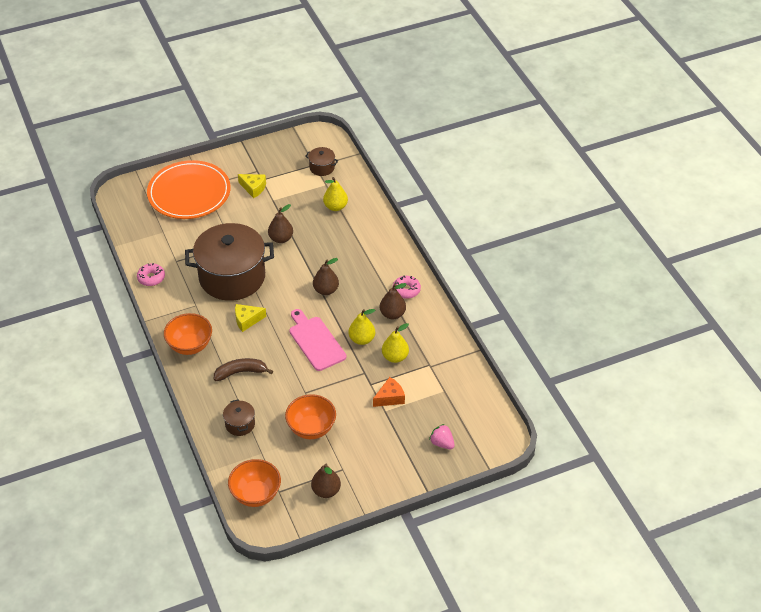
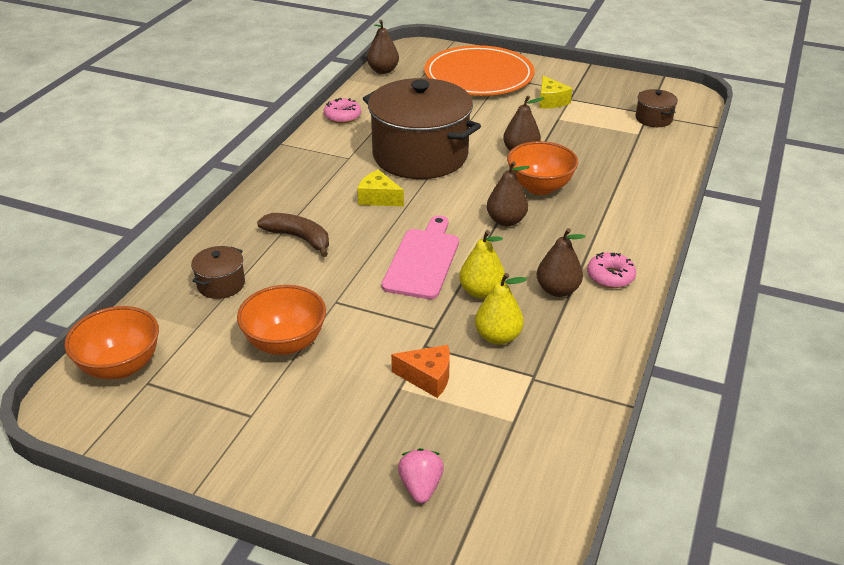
camera: 45 degrees right, 10 degrees down
(190, 346) = (289, 186): orange bowl -> orange bowl (539, 187)
(326, 491) = (194, 425): brown pear -> brown pear (383, 71)
(335, 207) = (624, 156): yellow pear -> none

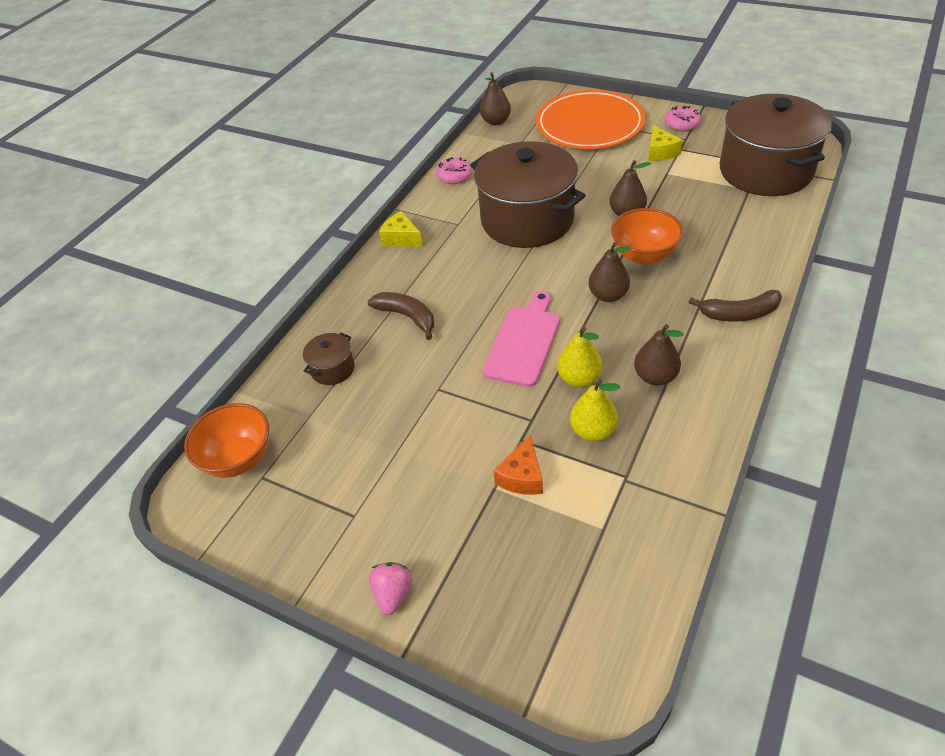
camera: 10 degrees right, 10 degrees up
(285, 343) = (389, 435): orange bowl -> none
(378, 198) = (484, 270): yellow cheese -> yellow cheese (401, 238)
(421, 487) = (509, 600): pink strawberry -> pink strawberry (393, 594)
(428, 377) = (522, 476): orange cheese -> orange cheese turned 90 degrees clockwise
(610, 276) = (709, 361): pink donut -> pink donut (681, 124)
(636, 237) = (739, 314): none -> brown banana
(653, 119) = (765, 171): brown pot -> brown pot, size x2.44

